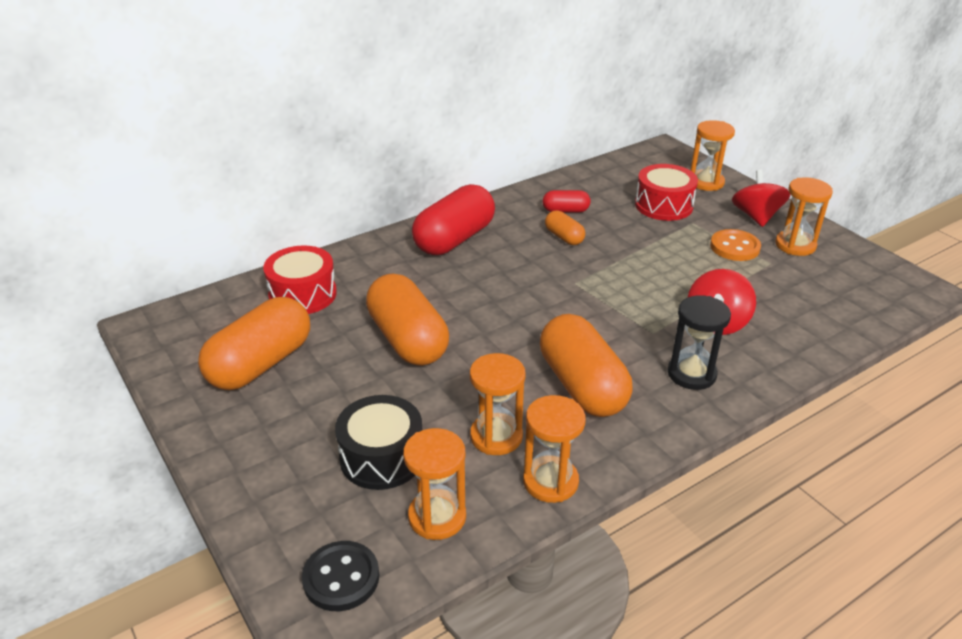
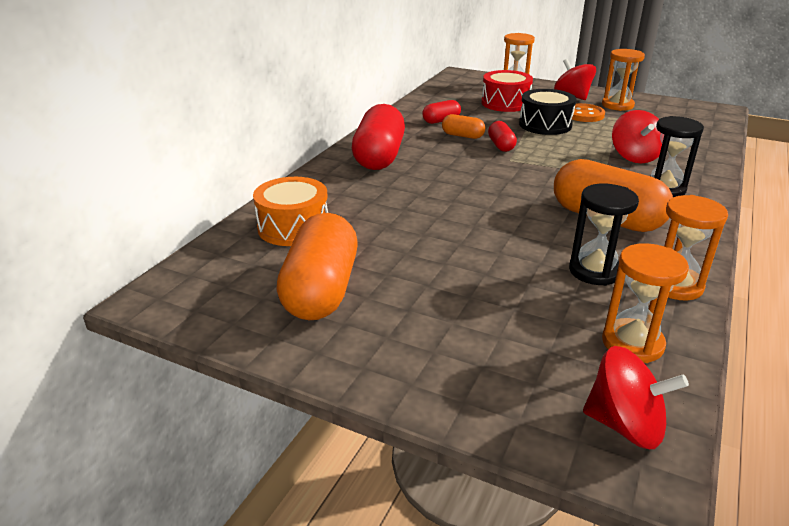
camera: 30 degrees left, 5 degrees down
(303, 294) = (293, 227): red drum -> orange drum
(341, 578) = (625, 425): black button -> red spinning top
(382, 457) = (528, 319): black drum -> black drum (545, 125)
(408, 340) = (433, 231): orange capsule -> none
(496, 436) = (595, 271): orange hourglass -> black hourglass
(588, 262) = (501, 146): none -> red capsule

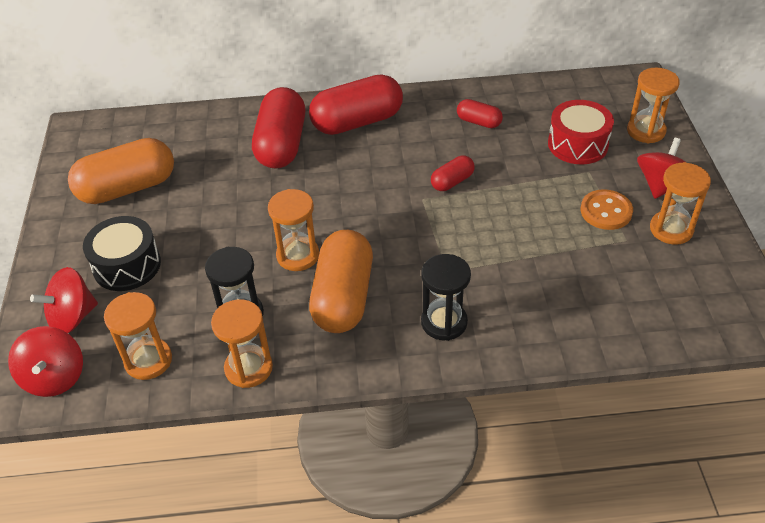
camera: 60 degrees right, 15 degrees up
(293, 227) = (200, 137): orange drum -> none
(365, 193) = (281, 145): none -> red capsule
(462, 136) = (453, 149): orange capsule -> none
(533, 224) = (298, 255): none -> orange hourglass
(545, 125) = (541, 192): black drum -> black drum (127, 265)
(634, 156) = (513, 282): red spinning top -> red spinning top (72, 317)

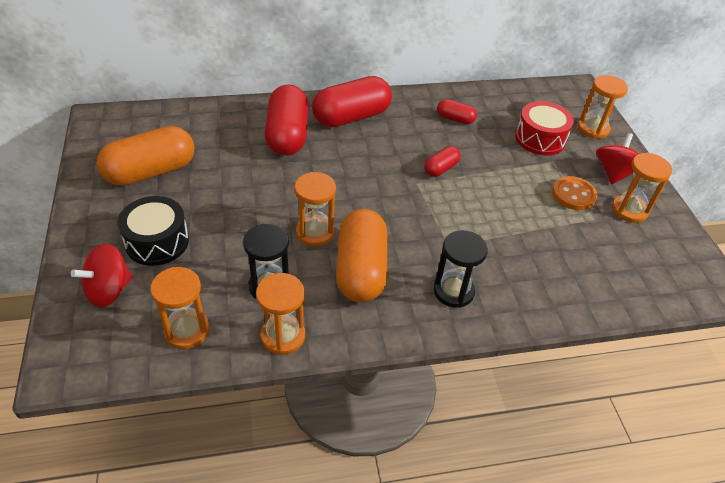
camera: 10 degrees left, 0 degrees up
(54, 377) = (96, 348): red spinning top -> none

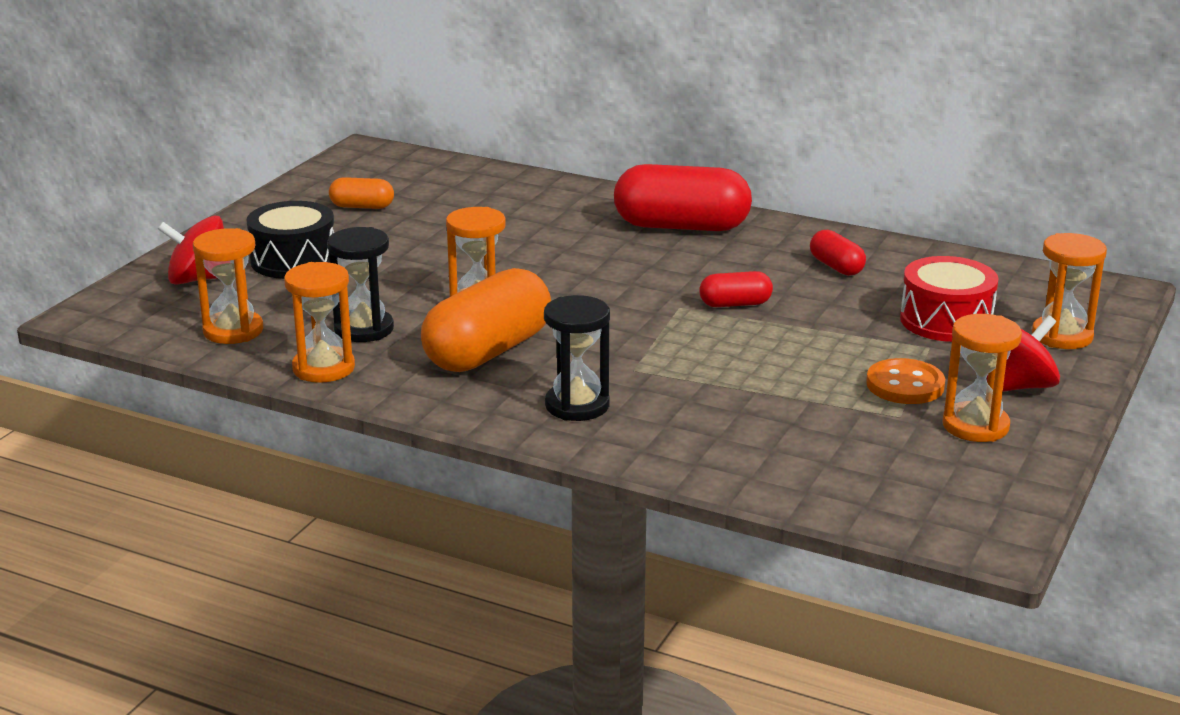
camera: 40 degrees right, 20 degrees down
(151, 171) = (362, 207): orange capsule -> orange capsule, size x0.49
(287, 135) = (569, 220): red capsule -> none

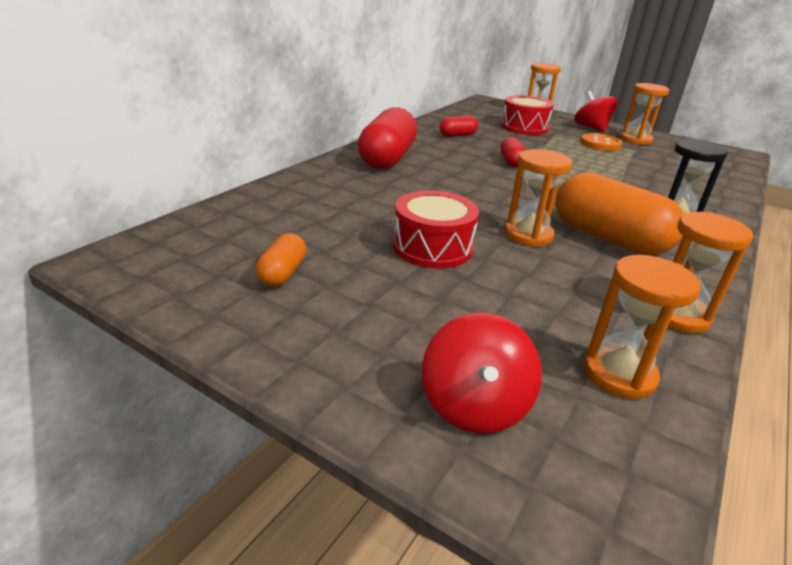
camera: 85 degrees left, 5 degrees up
(293, 260) = (422, 324): black drum -> none
(364, 329) = (587, 289): black hourglass -> none
(430, 260) = (432, 247): none -> red drum

